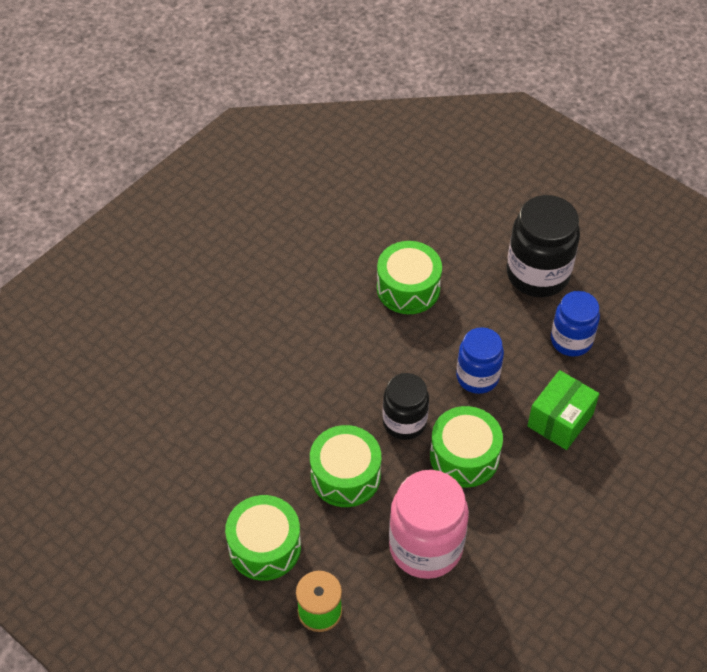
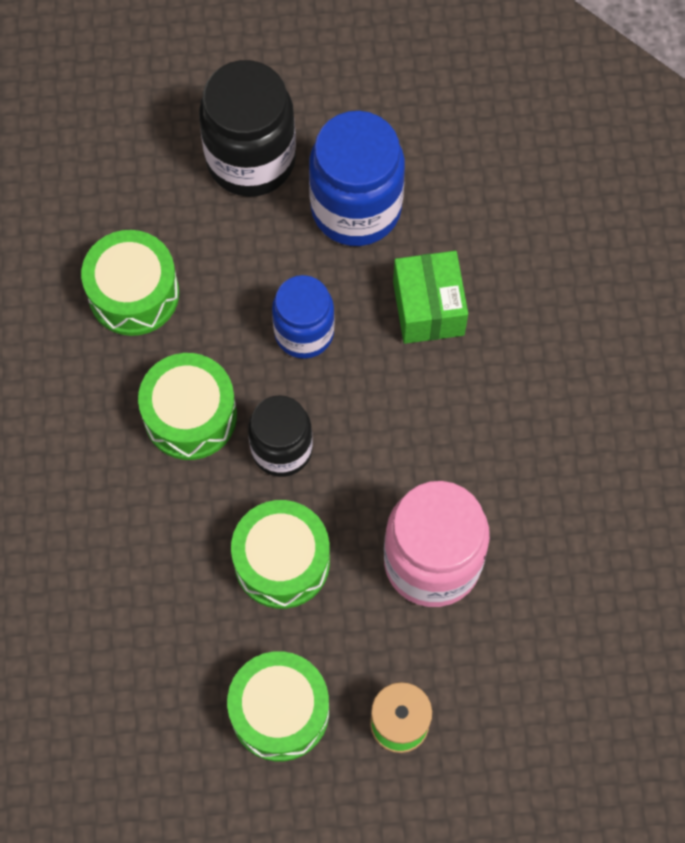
camera: 45 degrees left, 15 degrees up
(464, 456) = (376, 432): green drum -> green drum (190, 415)
(571, 340) = (356, 208): blue jar -> blue jar, size x1.56

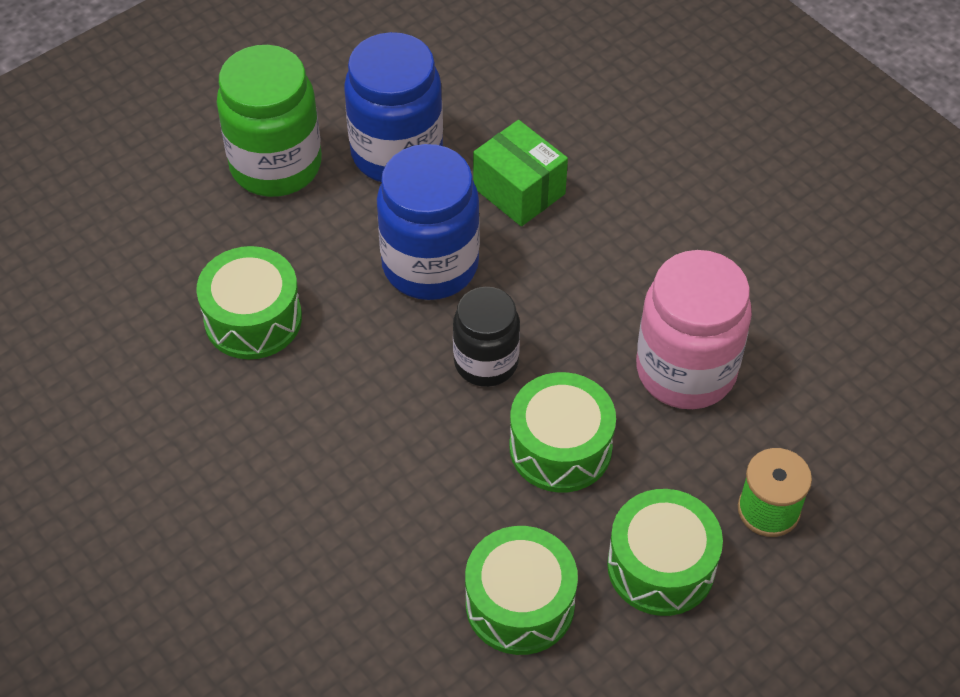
camera: 35 degrees left, 15 degrees down
(190, 415) = (383, 383): green drum -> green drum (520, 604)
(251, 160) = (276, 165): black jar -> green jar
(304, 333) = (430, 265): blue jar -> blue jar, size x1.56

